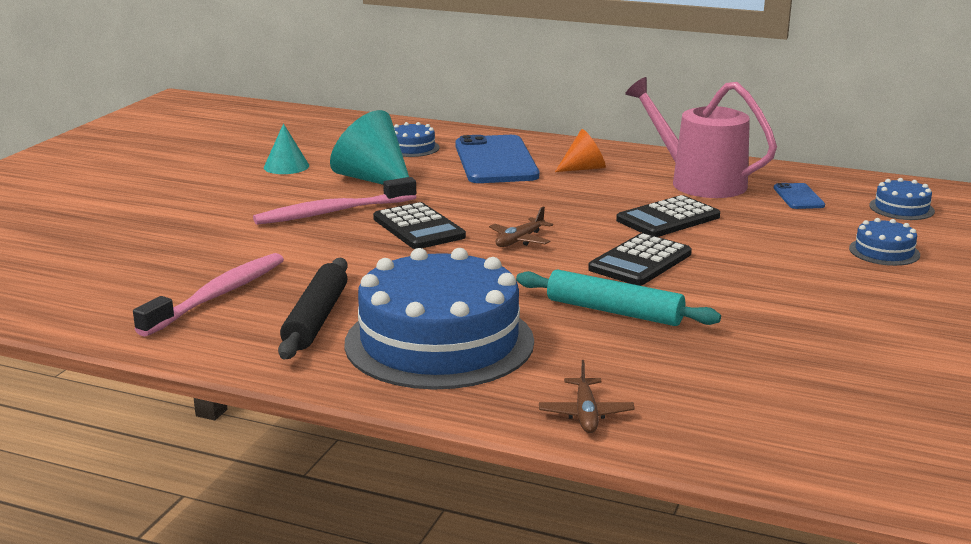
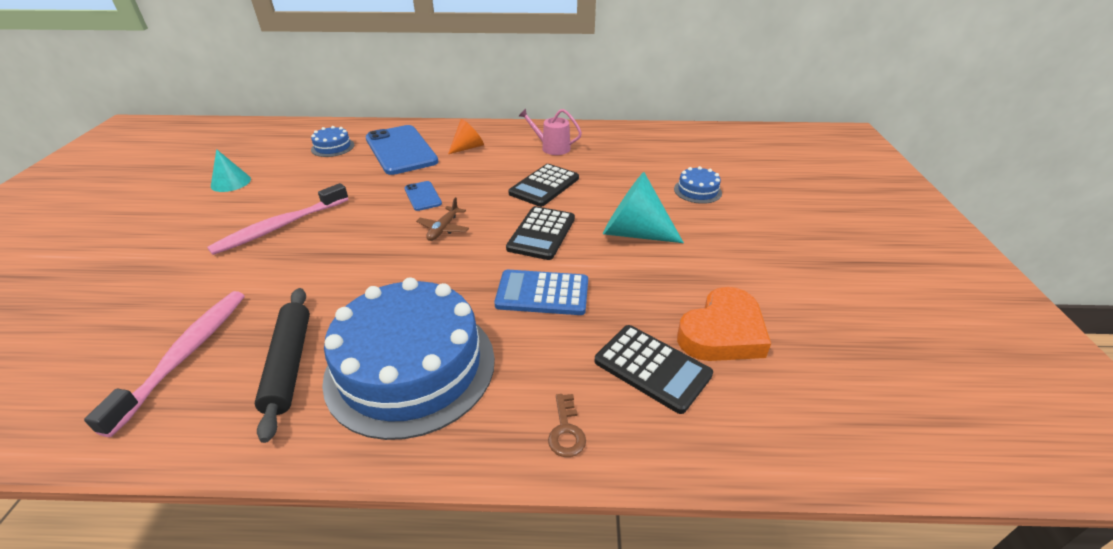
camera: 20 degrees left, 15 degrees up
(373, 179) = (308, 184): turquoise cone -> turquoise cone (633, 233)
(418, 228) = (358, 231): black calculator -> black calculator (652, 368)
(585, 414) = (566, 430): brown plane -> brown key
(614, 311) = (542, 293): turquoise rolling pin -> blue calculator
(700, 182) = (552, 148): pink watering can -> pink watering can, size x0.55
(798, 197) = (621, 150): blue phone -> blue phone (422, 196)
(822, 378) = (722, 332): none -> orange heart
(901, 208) = (688, 150): blue cake -> none

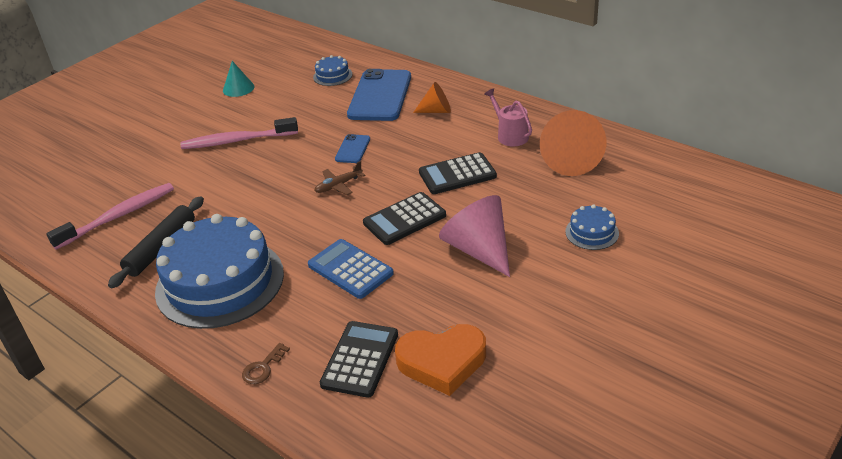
camera: 40 degrees right, 0 degrees up
(618, 150) = (570, 160): none -> orange cone
(633, 233) = (479, 249): turquoise cone -> pink cone
(652, 368) = (360, 359): black calculator -> black calculator turned 150 degrees counterclockwise

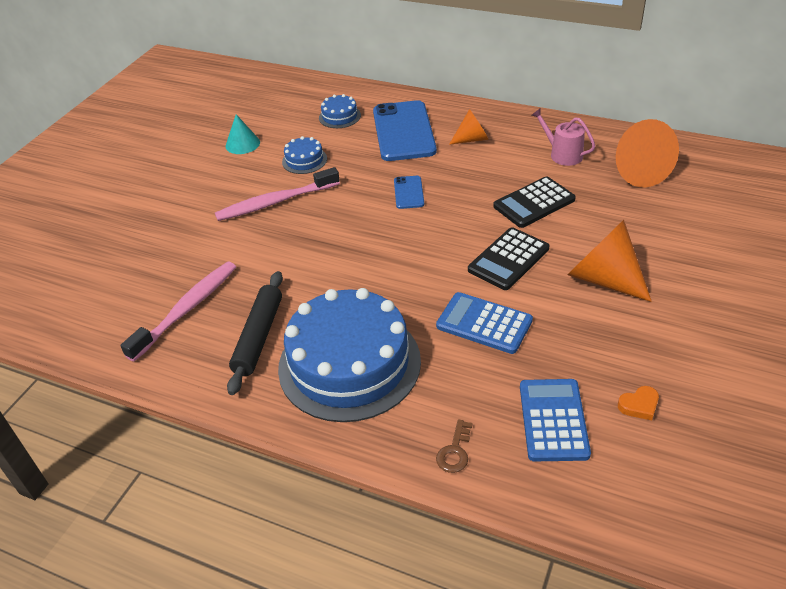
camera: 15 degrees left, 5 degrees up
(338, 185) = (417, 234): brown plane -> none
(360, 359) = (553, 420): black calculator -> blue calculator
(442, 362) = (639, 405): orange heart -> orange heart, size x0.44
(479, 249) = (603, 279): pink cone -> orange cone
(592, 232) = (702, 242): blue cake -> blue cake (304, 160)

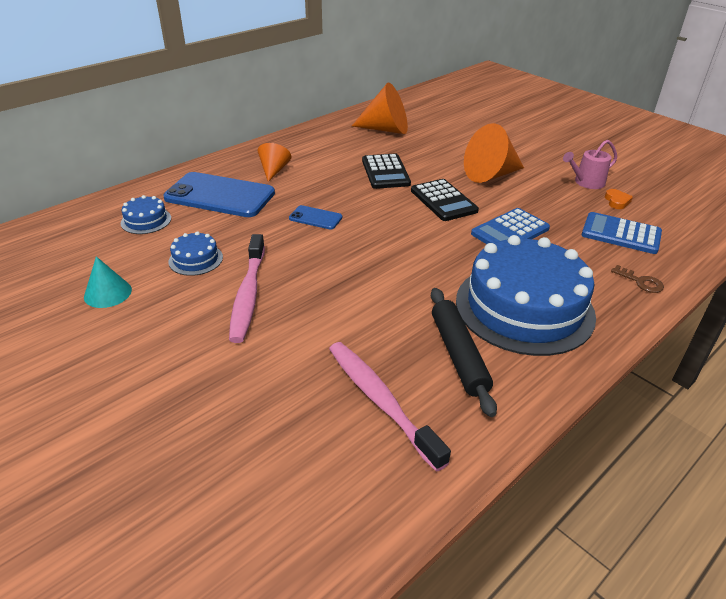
camera: 70 degrees left, 5 degrees down
(258, 337) = (458, 355): black rolling pin -> black rolling pin turned 45 degrees clockwise
(562, 154) = (338, 145): pink watering can -> pink watering can (586, 182)

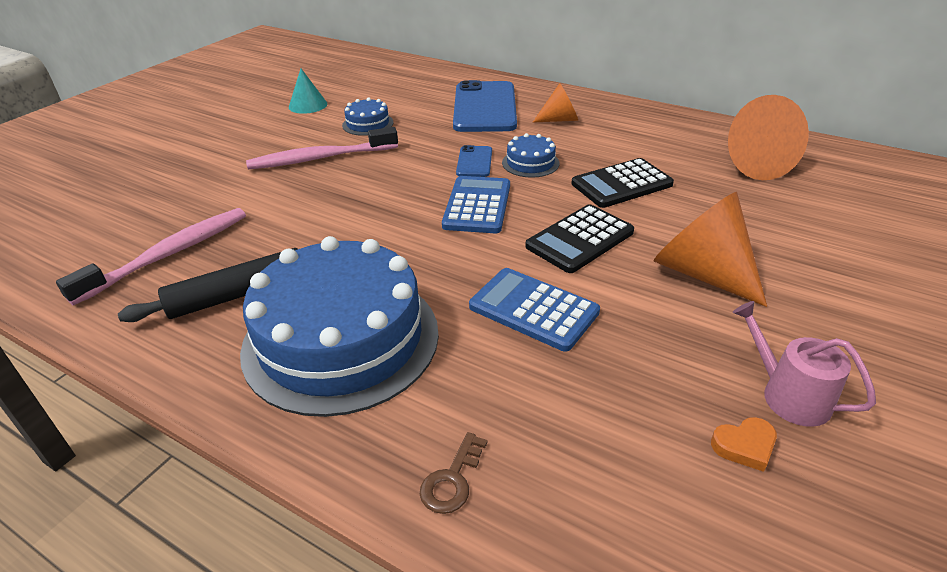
camera: 75 degrees right, 0 degrees up
(146, 220) = (419, 90): blue cake -> blue cake (530, 163)
(621, 234) = (610, 451): blue calculator -> blue calculator (477, 205)

